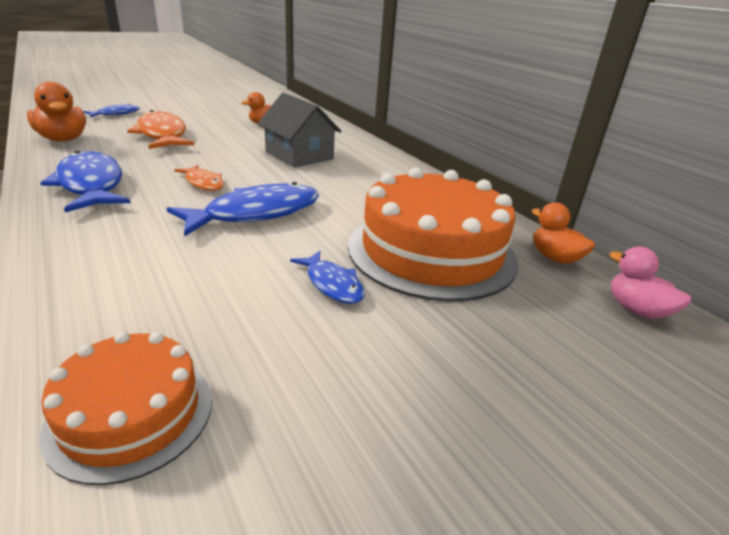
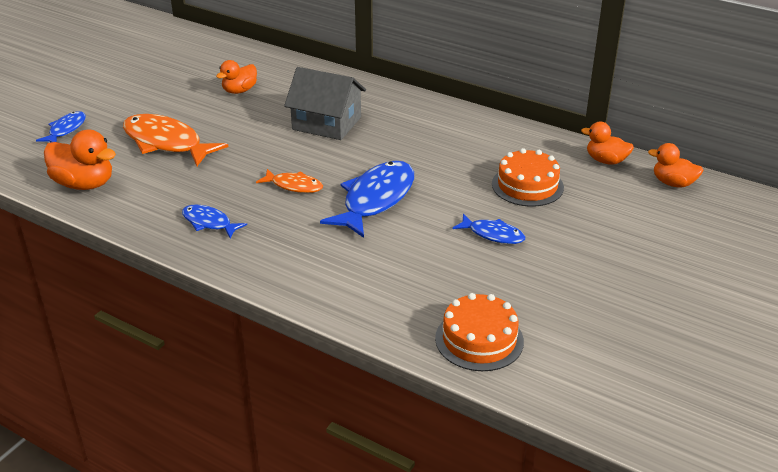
camera: 25 degrees left, 5 degrees up
(91, 185) = (209, 223): blue fish -> blue fish, size x0.53
(431, 251) = (527, 185): orange cake -> orange cake, size x0.55
(637, 310) = (673, 183): pink duck -> orange duck

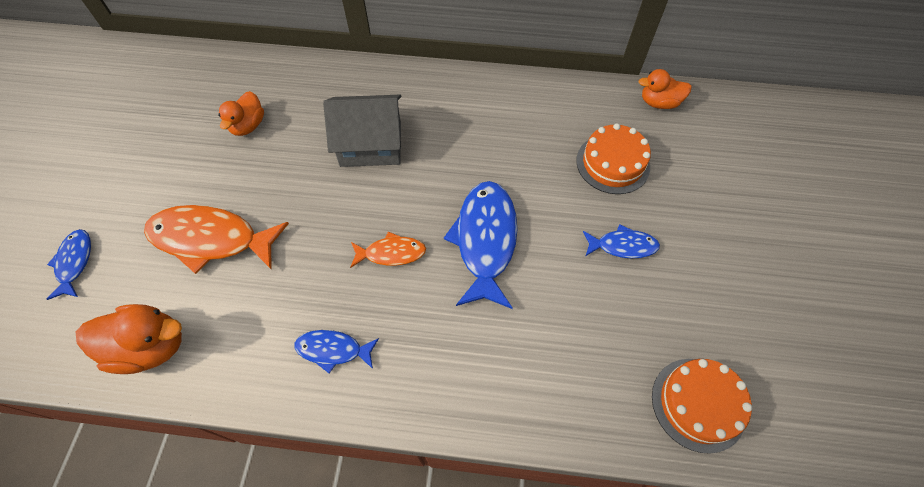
camera: 25 degrees left, 25 degrees up
(673, 183) = (730, 112): orange duck -> none

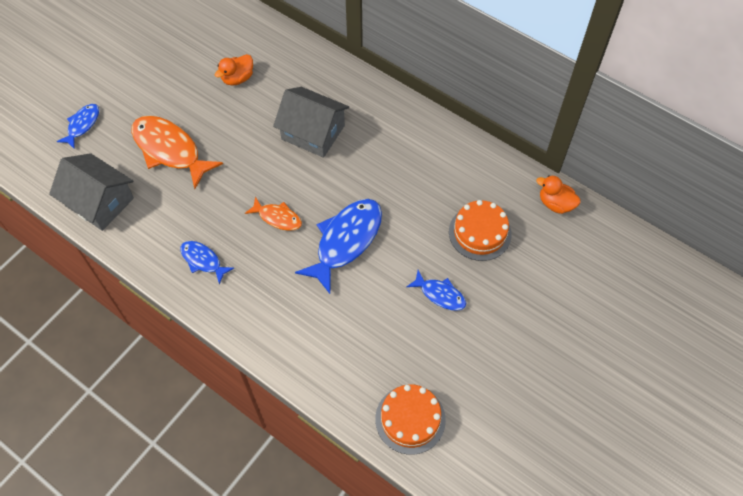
camera: 30 degrees right, 0 degrees up
(150, 347) = (99, 202): orange duck -> grey house

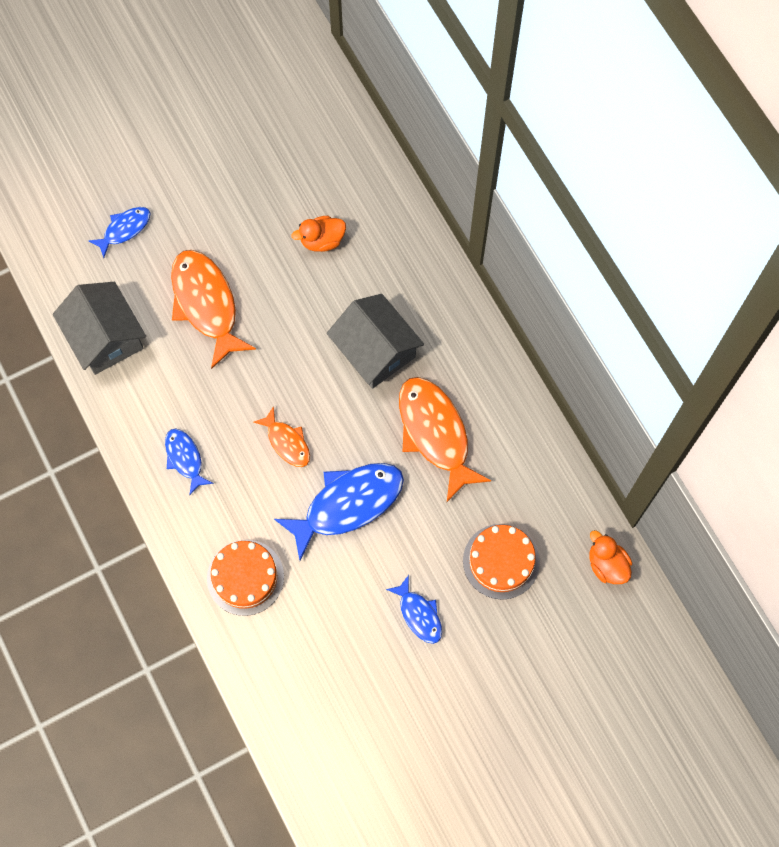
camera: 25 degrees right, 10 degrees up
(385, 168) = (435, 433): none -> orange fish
(410, 419) = (317, 738): orange cake -> orange cake (245, 577)

